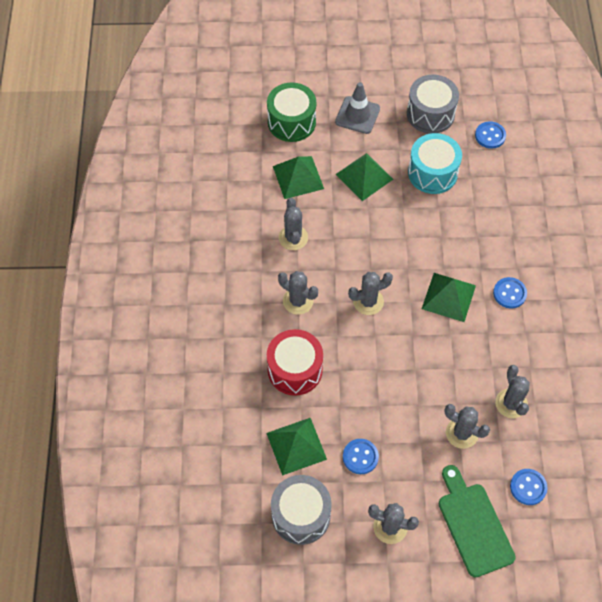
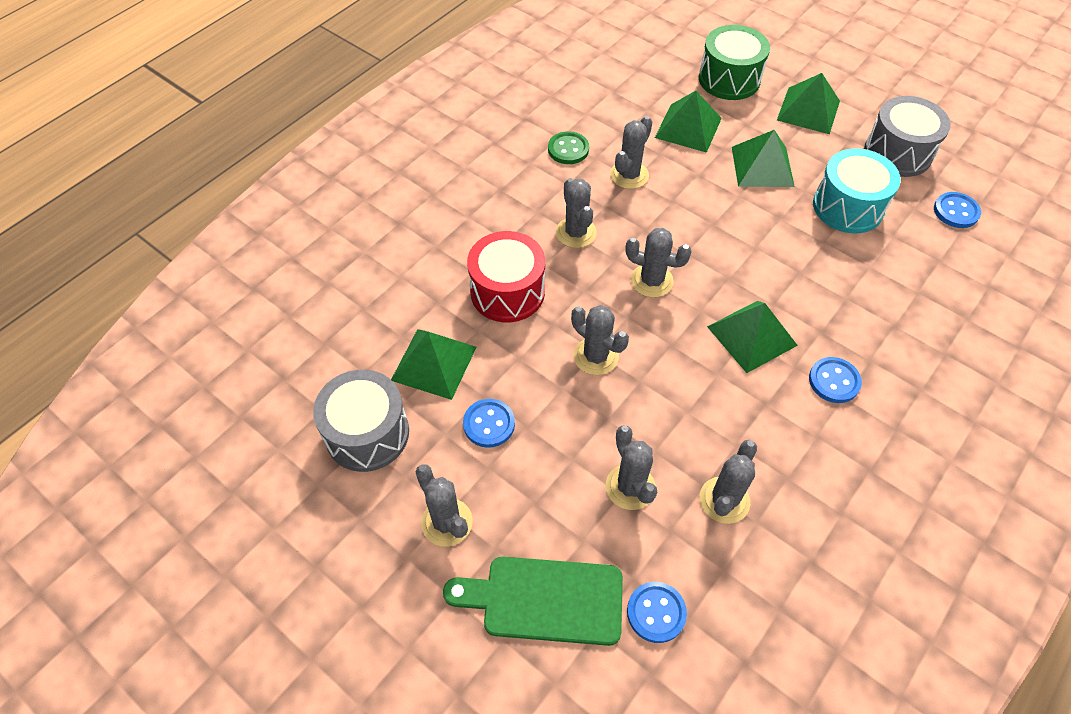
camera: 40 degrees right, 5 degrees down
(239, 245) = (568, 149): none -> green button
(357, 115) = (808, 110): grey traffic cone -> green pyramid
(379, 372) = (596, 356): none -> grey cactus
(473, 525) = (545, 600): green cutting board -> green cutting board turned 105 degrees counterclockwise

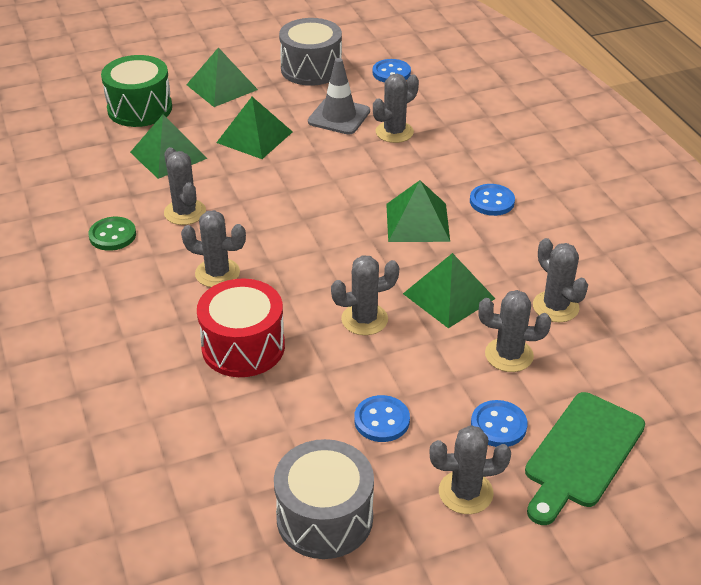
camera: 60 degrees left, 15 degrees down
(434, 363) = (281, 433): green pyramid -> green pyramid (448, 296)
(651, 281) = (314, 251): grey cactus -> grey cactus (394, 132)
(656, 612) = (630, 390): blue button -> blue button (498, 425)
(848, 207) = (339, 116): turquoise drum -> grey traffic cone

